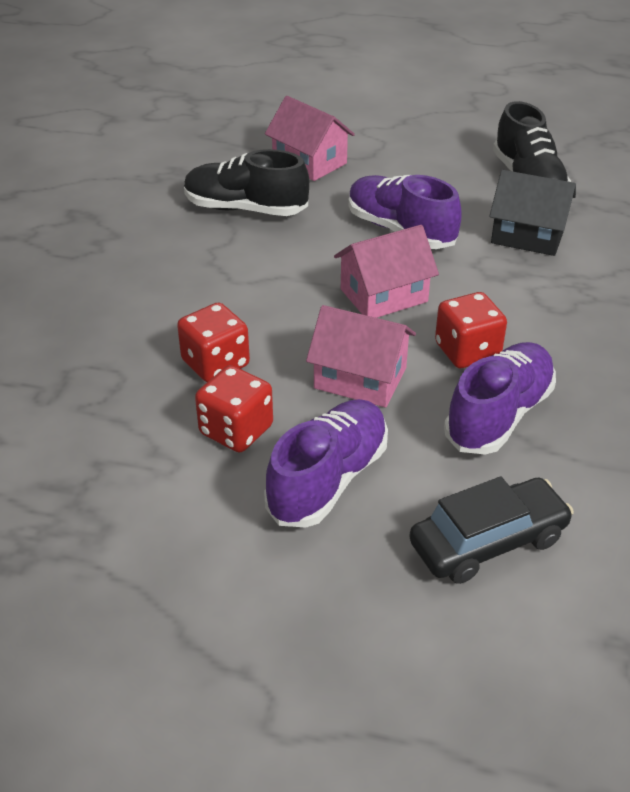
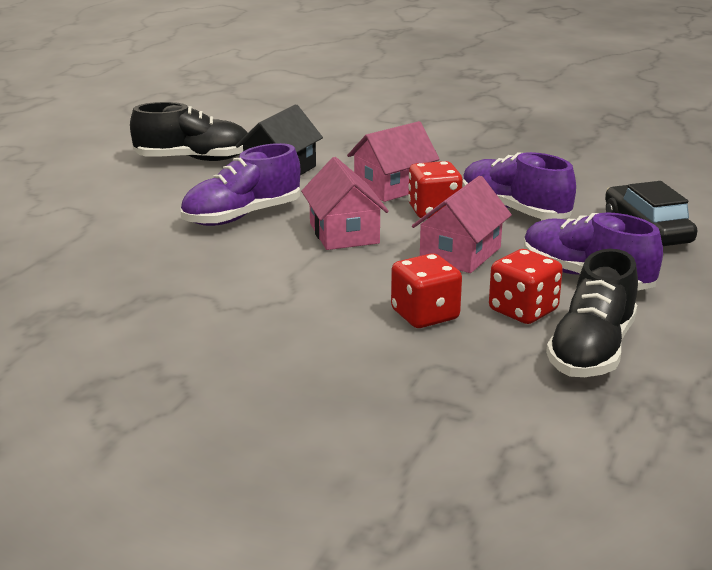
camera: 80 degrees left, 15 degrees down
(245, 209) = (151, 285): black shoe -> black shoe (591, 351)
(309, 162) = (78, 245): pink house -> pink house (392, 187)

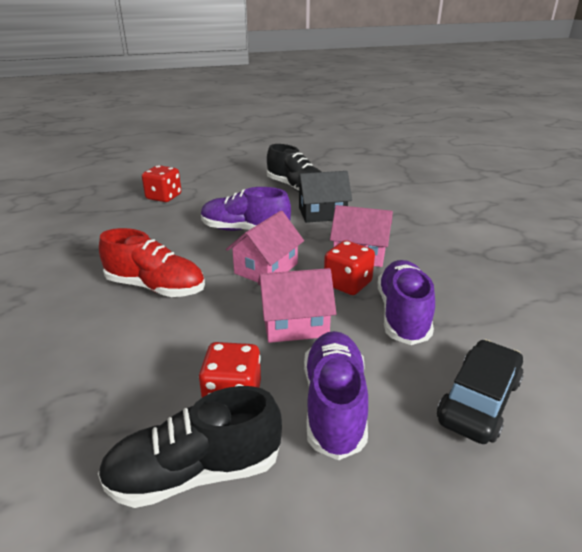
camera: 50 degrees right, 5 degrees up
(284, 294) = (156, 287): none -> red shoe
(425, 315) = (178, 352): red dice -> red dice (164, 197)

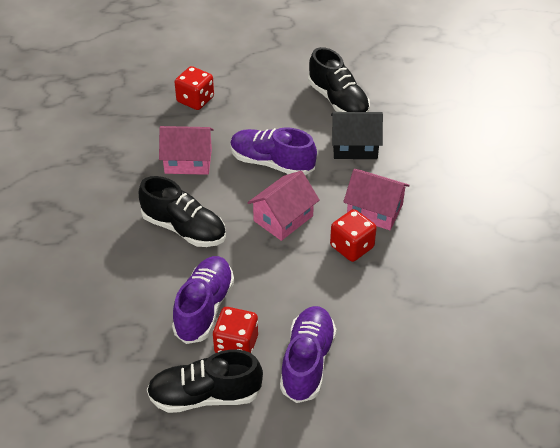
camera: 10 degrees right, 15 degrees up
(156, 287) = (184, 228): red shoe -> black shoe
(295, 324) = (295, 285): pink house -> pink house (188, 161)
(402, 314) = (388, 288): purple shoe -> purple shoe (204, 308)
(479, 401) = (414, 374): black car -> none

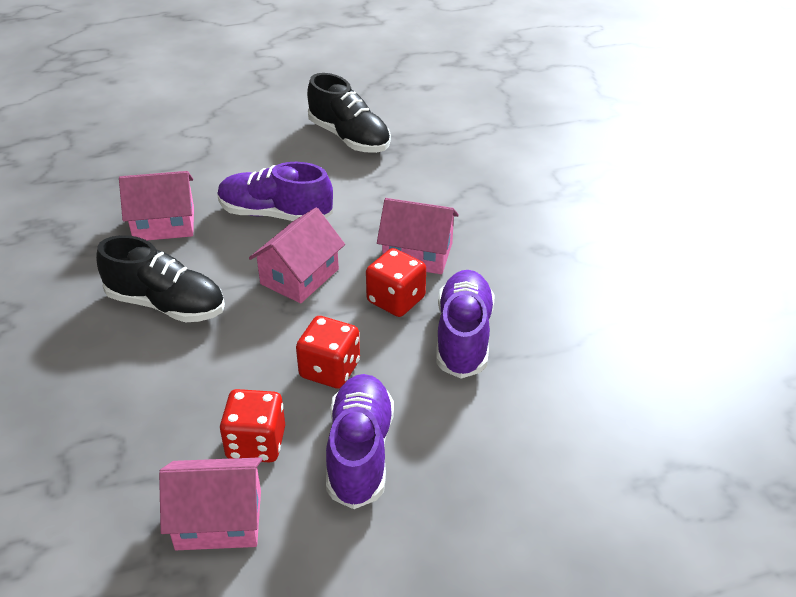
camera: 10 degrees left, 5 degrees down
(195, 100) = (166, 154): red dice -> red dice (330, 369)
(204, 308) = (205, 401): purple shoe -> purple shoe (463, 336)
(205, 396) = (219, 520): black shoe -> pink house
(354, 147) = (379, 185): black house -> none

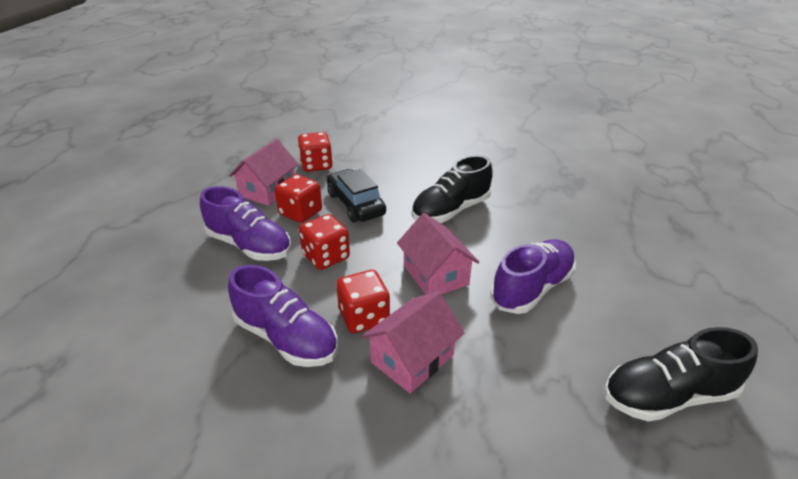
camera: 120 degrees right, 5 degrees down
(105, 503) = (316, 165): none -> red dice
(164, 224) = (549, 229): pink house -> none
(201, 397) = (355, 204): none -> black car

